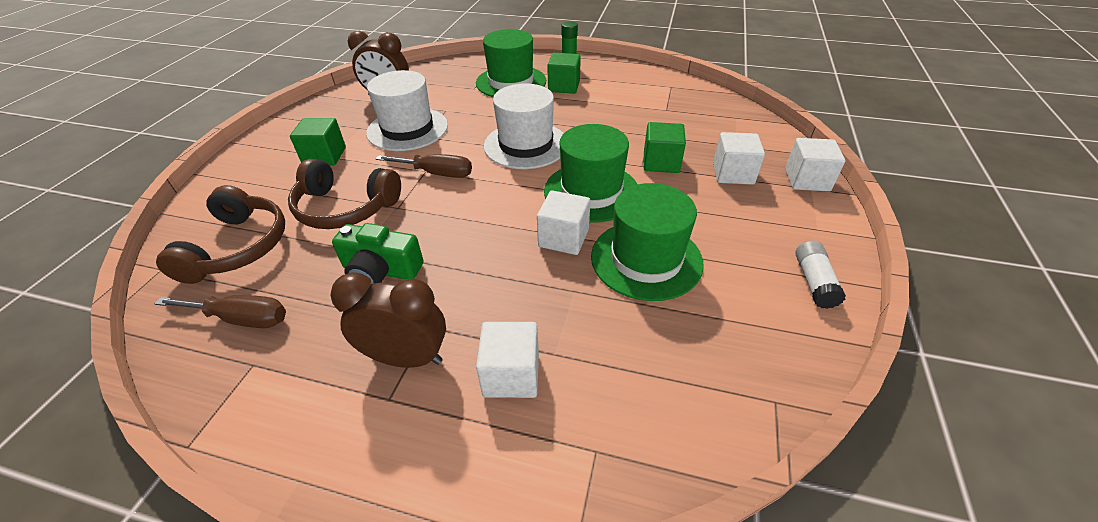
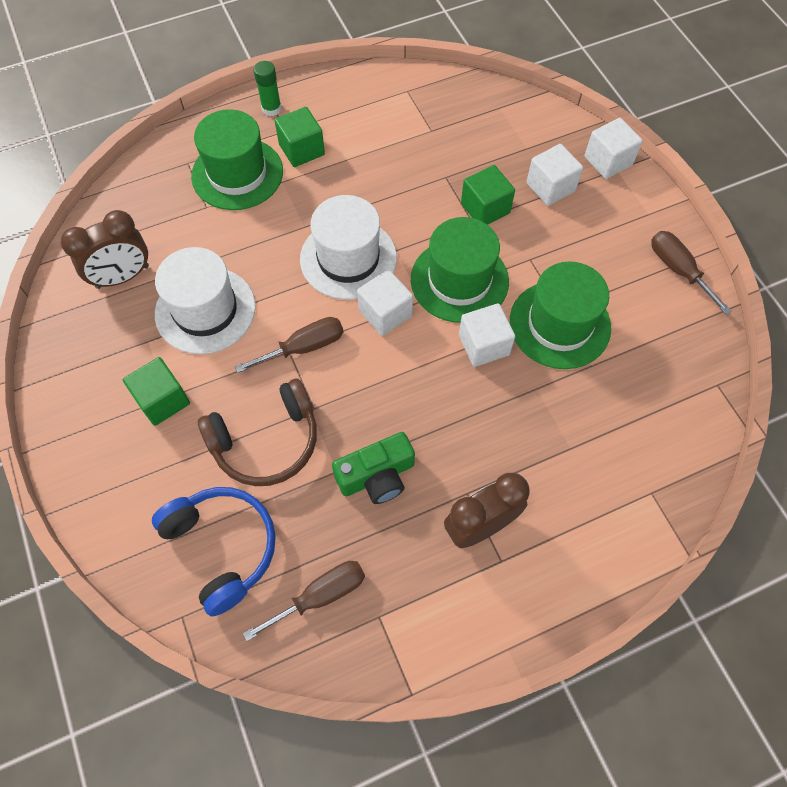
camera: 40 degrees left, 20 degrees up
(238, 247) = (222, 547): brown headphones -> blue headphones
(511, 374) = (559, 484): white cube -> white cube (385, 313)
(814, 282) = (678, 270): white glue stick -> brown screwdriver

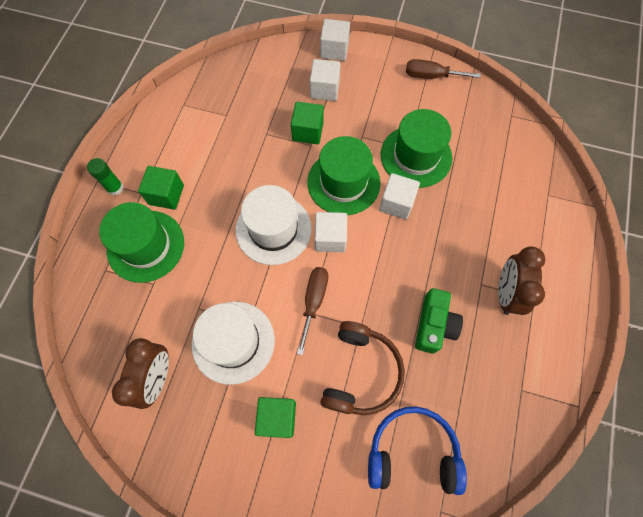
camera: 50 degrees left, 5 degrees up
(320, 595) = (486, 414): brown screwdriver -> none

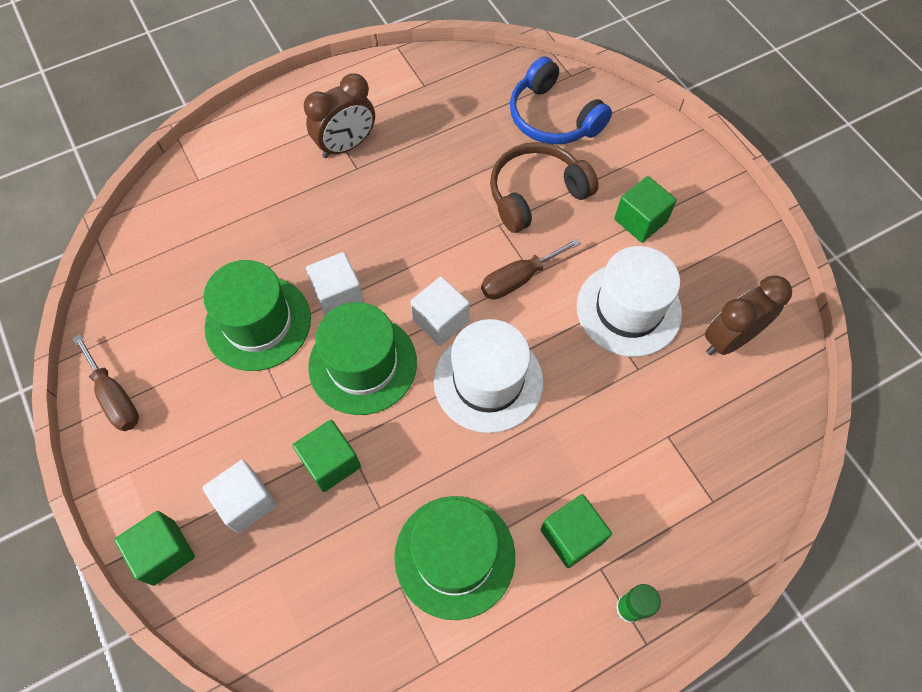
camera: 135 degrees left, 5 degrees down
(146, 246) = (645, 489): green hat -> green hat (454, 556)
(334, 50) = (164, 552): white cube -> green cube
(434, 325) = (435, 175): green camera -> none

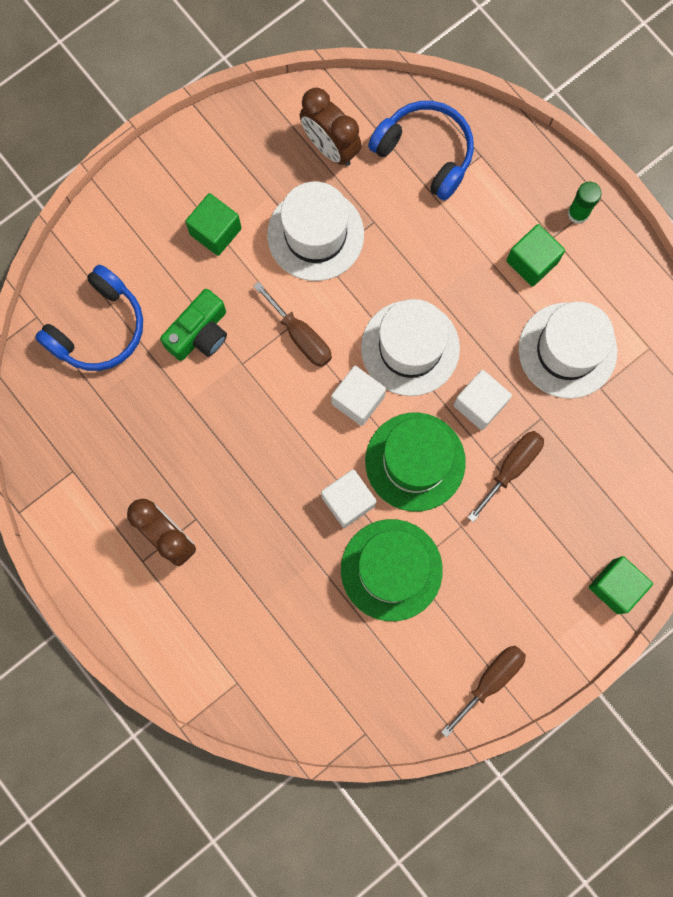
camera: 100 degrees left, 15 degrees up
(246, 502) = (560, 530): white cube -> white cube (479, 404)
(331, 462) = (511, 468): green cube -> brown screwdriver
(454, 556) = (567, 350): green hat -> white hat
(536, 194) = (199, 333): brown headphones -> green camera
(719, 438) = (425, 153): none -> blue headphones

